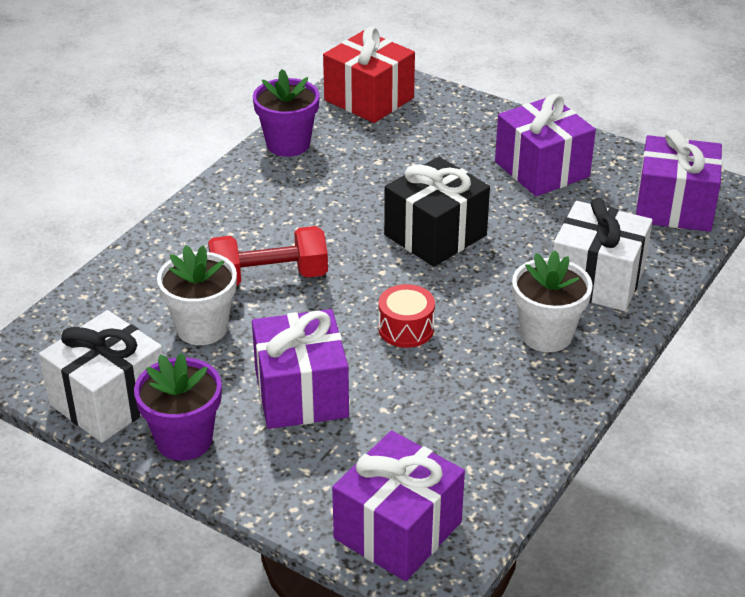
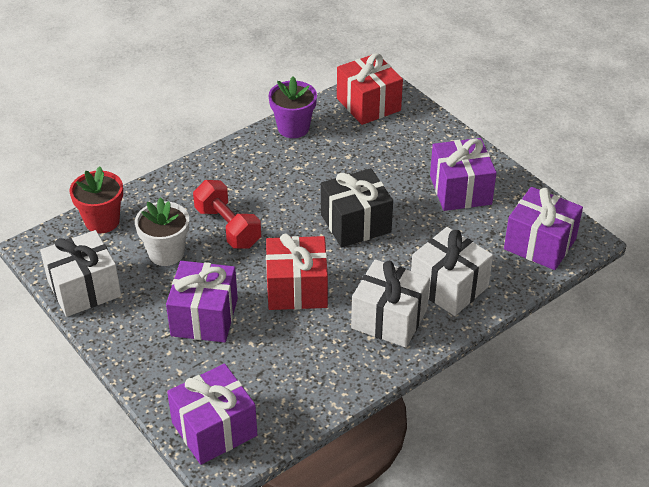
camera: 20 degrees right, 5 degrees up
(87, 310) = (102, 221): none -> red flower pot
(184, 440) = (116, 329): purple flower pot -> none
(269, 277) = (228, 227): red dumbbell -> red dumbbell turned 45 degrees clockwise
(406, 329) = (297, 289): red drum -> red gift
(546, 335) = (389, 319): white flower pot -> white gift

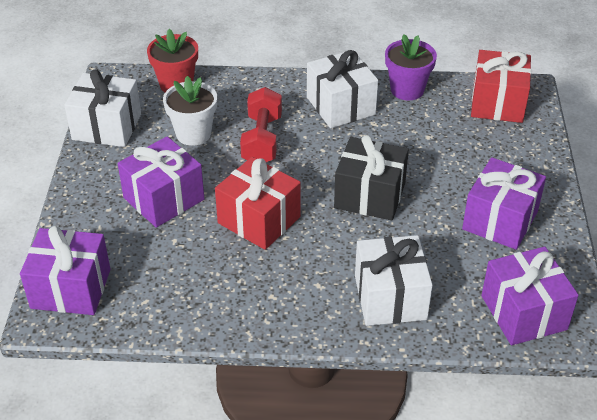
camera: 40 degrees right, 0 degrees up
(389, 319) = (305, 291): white gift -> white gift (341, 106)

